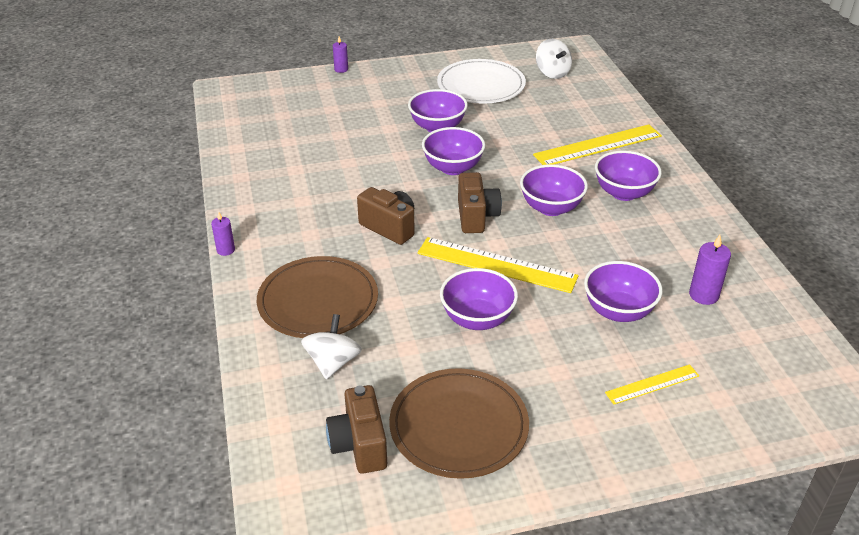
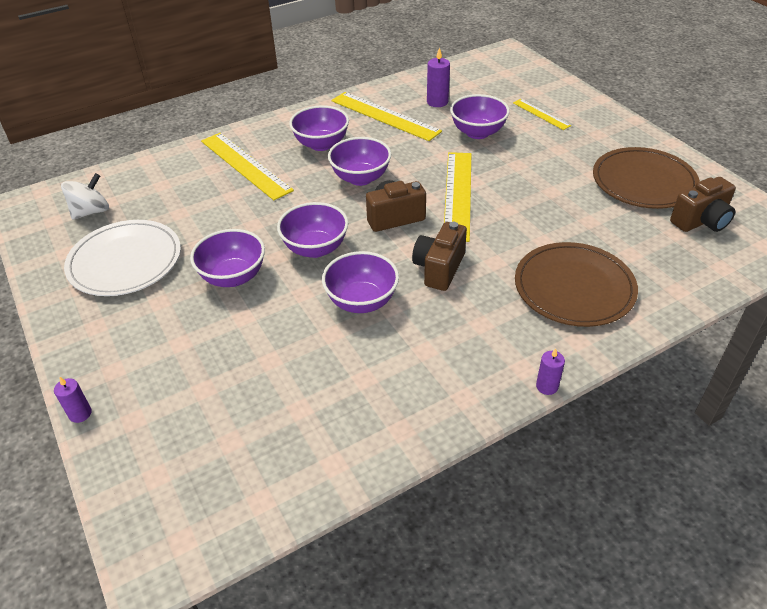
camera: 105 degrees left, 5 degrees up
(333, 362) = (637, 257): white spinning top -> none
(477, 319) = (531, 193): purple bowl -> purple bowl (361, 301)
(675, 245) = (384, 116): none -> yellow ruler

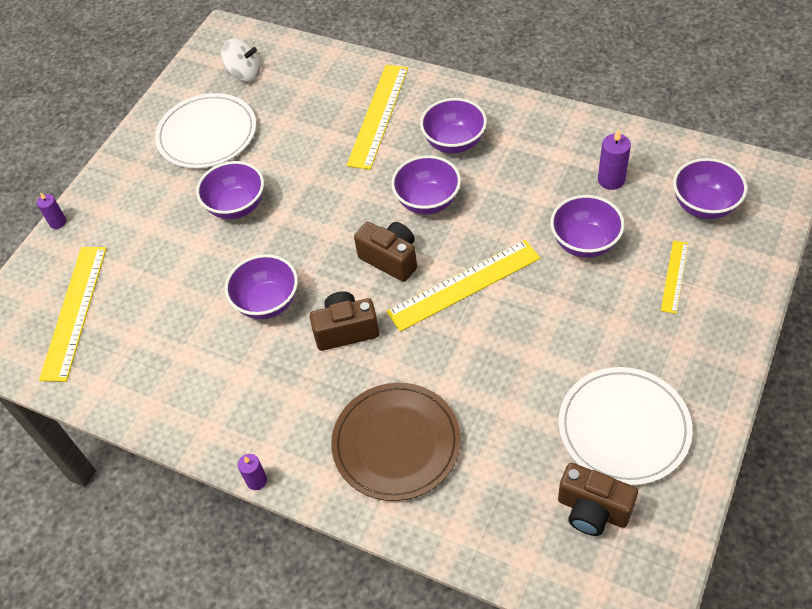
camera: 60 degrees right, 10 degrees up
(315, 248) = (308, 233): purple bowl -> purple bowl (704, 205)
(384, 116) = (544, 156): yellow ruler -> yellow ruler (74, 311)
(643, 182) = (623, 428): brown plate -> white plate

